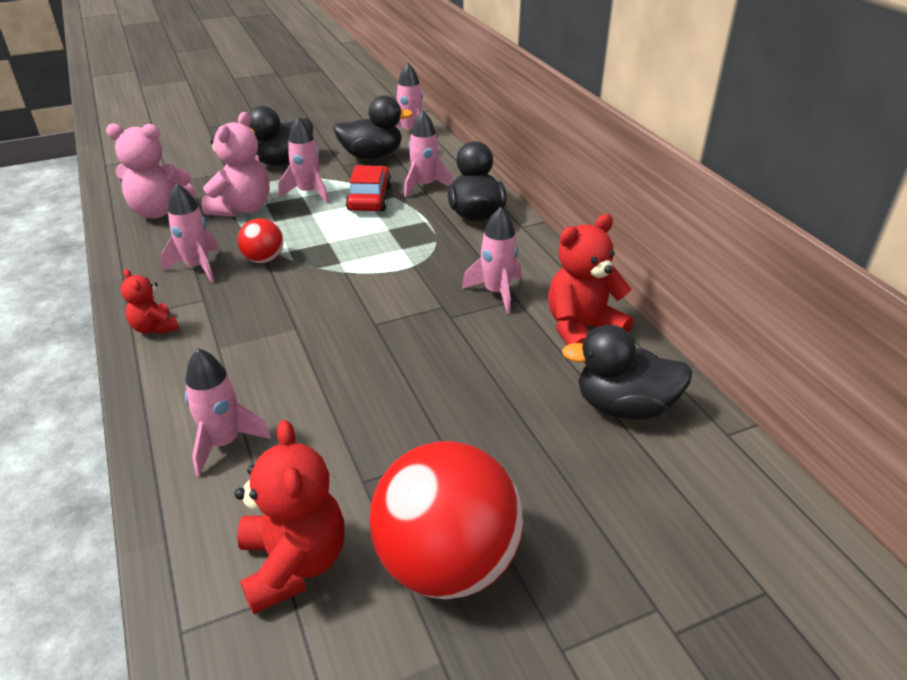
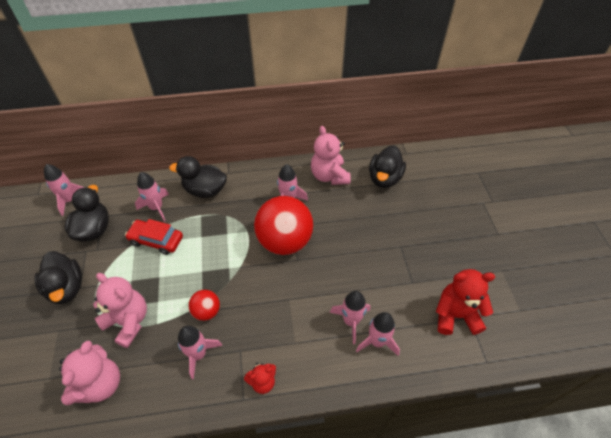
camera: 75 degrees left, 15 degrees up
(308, 193) = (128, 276): pink rocket -> pink rocket (351, 321)
(446, 563) = (459, 260): red ball -> red ball (284, 241)
(581, 330) = (329, 176): red teddy bear -> pink teddy bear

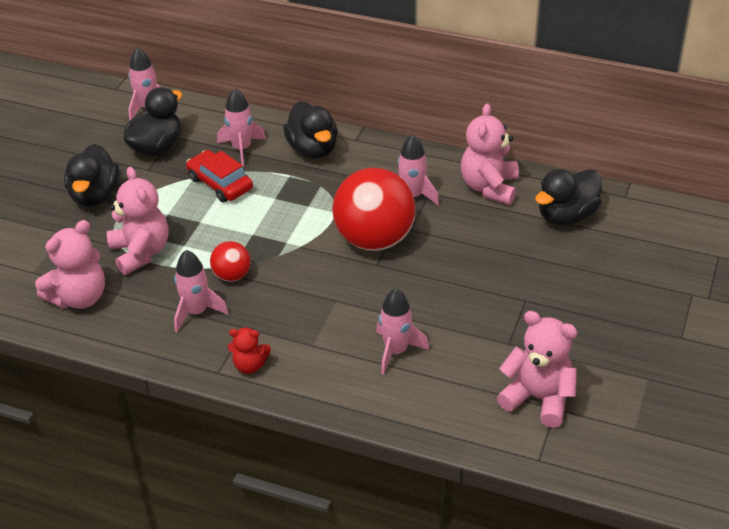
camera: 30 degrees right, 10 degrees down
(205, 190) = (313, 149): black duck -> black duck turned 150 degrees counterclockwise
(377, 341) = (413, 383): pink rocket -> none
(455, 315) = (538, 398): red teddy bear -> pink teddy bear

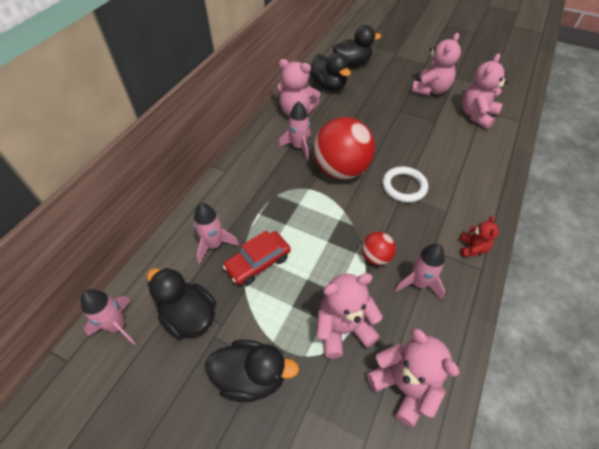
camera: 85 degrees left, 10 degrees up
(313, 149) = (230, 196): black duck -> black duck (352, 64)
(351, 302) = (404, 186): none -> white ring
(396, 351) = (448, 168): pink rocket -> none
(596, 341) = (430, 90): none -> pink teddy bear

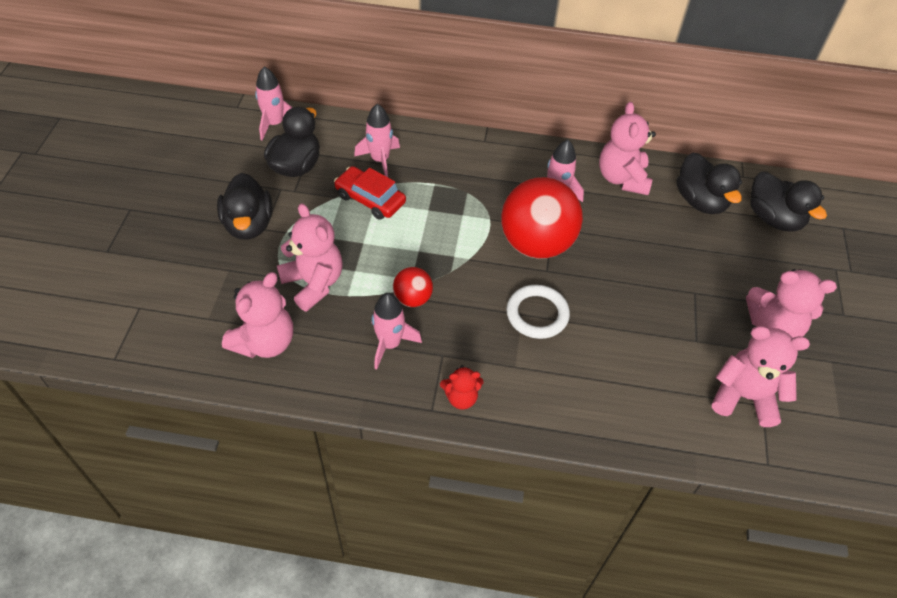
camera: 70 degrees right, 0 degrees up
(329, 85) = (700, 201): black duck -> black duck turned 60 degrees counterclockwise

